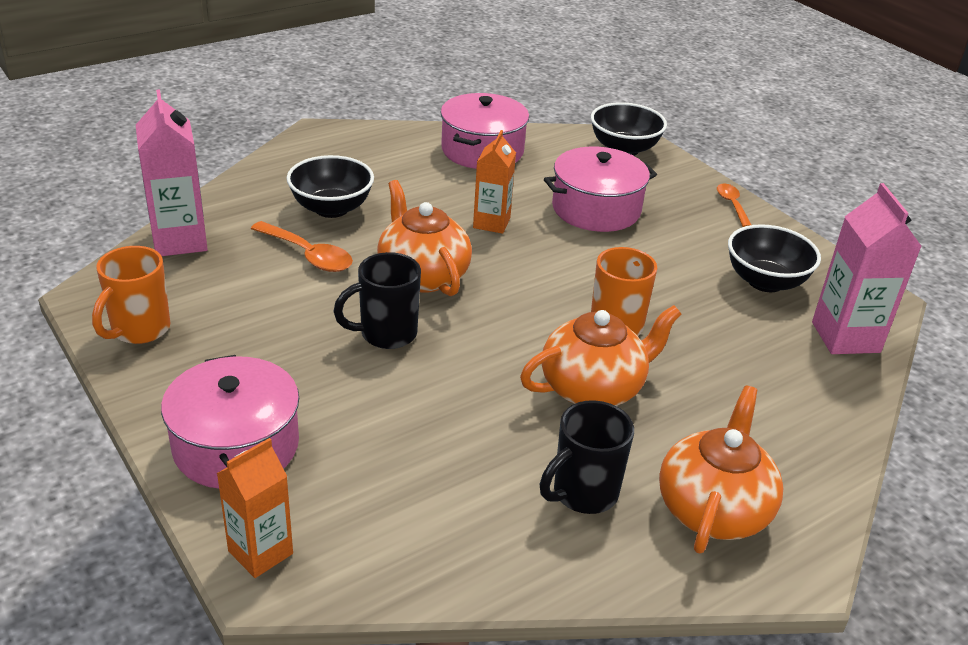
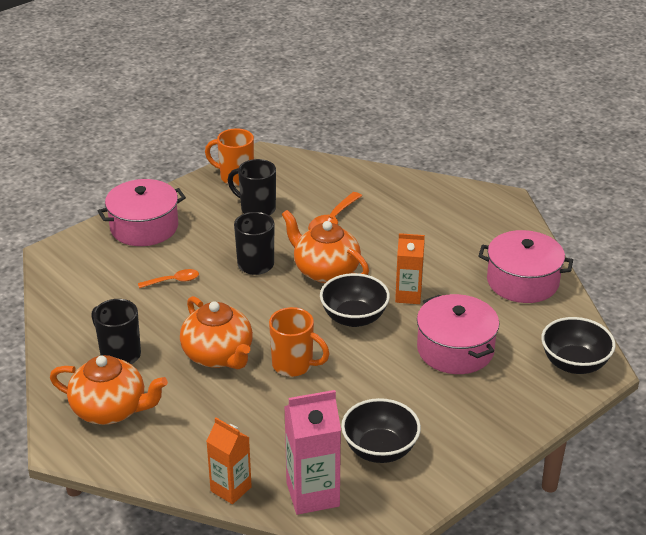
camera: 85 degrees right, 0 degrees up
(180, 241) = (330, 171): pink carton -> none
(243, 318) = (256, 209): none -> black mug
(260, 552) = (69, 248): orange carton -> orange carton (231, 489)
(331, 208) = (395, 221): black bowl -> black bowl (354, 318)
(422, 275) = (325, 271): orange teapot -> orange teapot turned 105 degrees counterclockwise
(732, 205) = (503, 434): orange spoon -> orange spoon (173, 281)

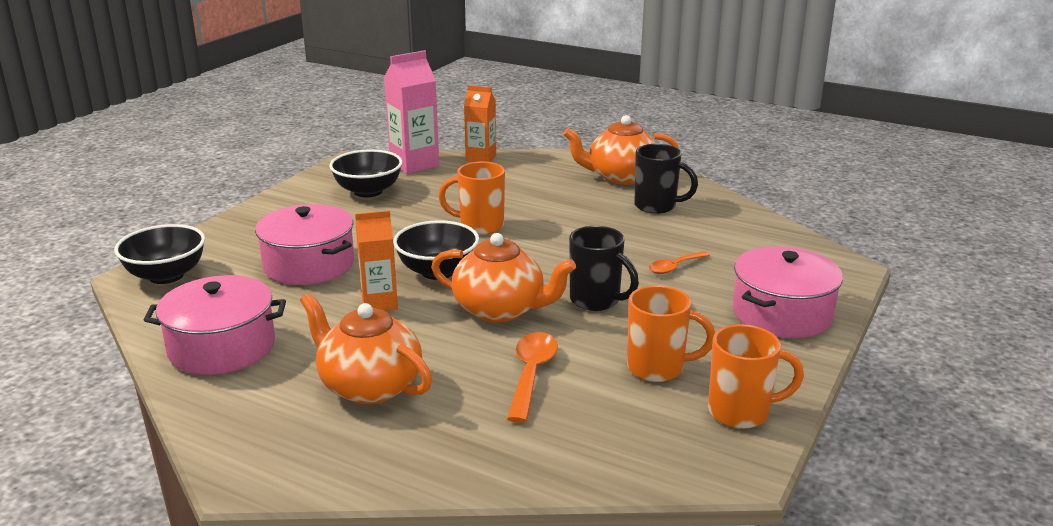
camera: 160 degrees right, 10 degrees down
(218, 355) = (561, 220): orange teapot -> orange teapot (369, 386)
(256, 209) = (658, 368): black mug -> orange mug

